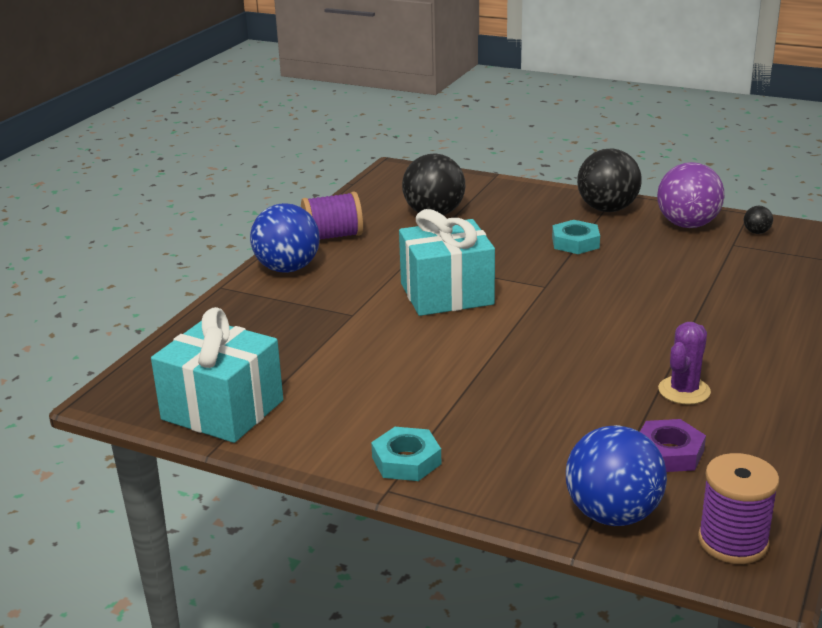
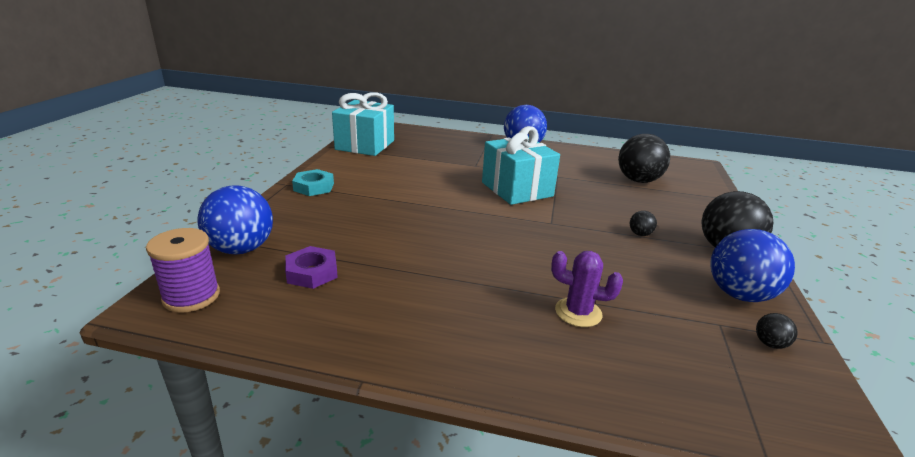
camera: 75 degrees right, 0 degrees up
(333, 236) = (574, 154): purple spool -> none
(575, 242) = (640, 234): turquoise nut -> black ball
(684, 391) = (402, 282): purple cactus -> purple cactus (578, 312)
(687, 225) = (739, 294): purple ball -> blue ball

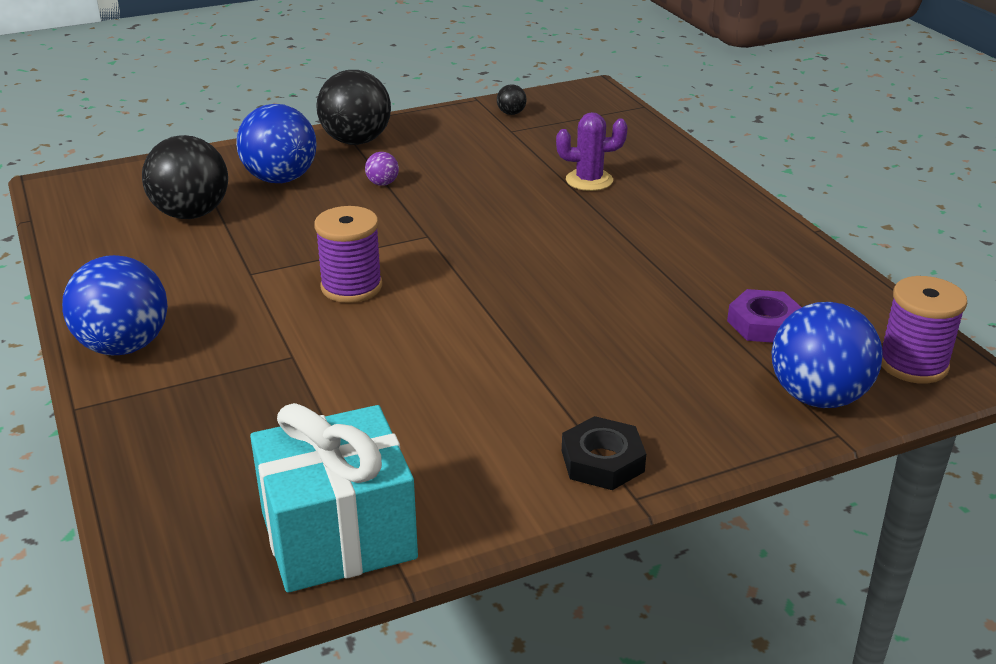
camera: 125 degrees left, 5 degrees up
(314, 187) = (602, 461): turquoise nut -> black nut
(517, 189) = (351, 287): turquoise gift -> purple spool
(578, 312) = (589, 180): purple cactus -> purple cactus turned 75 degrees counterclockwise
(640, 234) = (382, 183): black ball -> purple ball
(739, 294) = (448, 128): blue ball -> blue ball (280, 179)

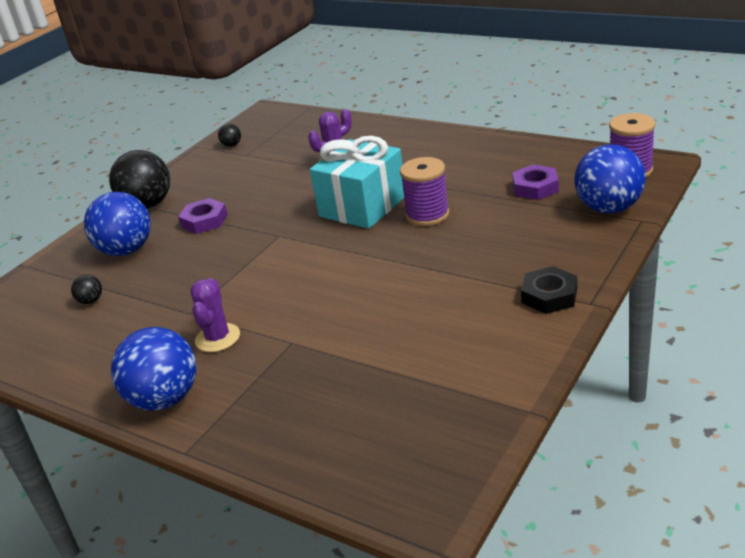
camera: 30 degrees left, 0 degrees up
(191, 214) = (91, 301): black ball -> black ball, size x0.43
(239, 312) = (217, 338): none -> purple cactus
(338, 535) = (463, 415): turquoise gift -> turquoise gift (362, 206)
(351, 287) = (272, 286): purple spool -> purple spool (427, 215)
(382, 183) = (204, 221): purple ball -> purple nut

